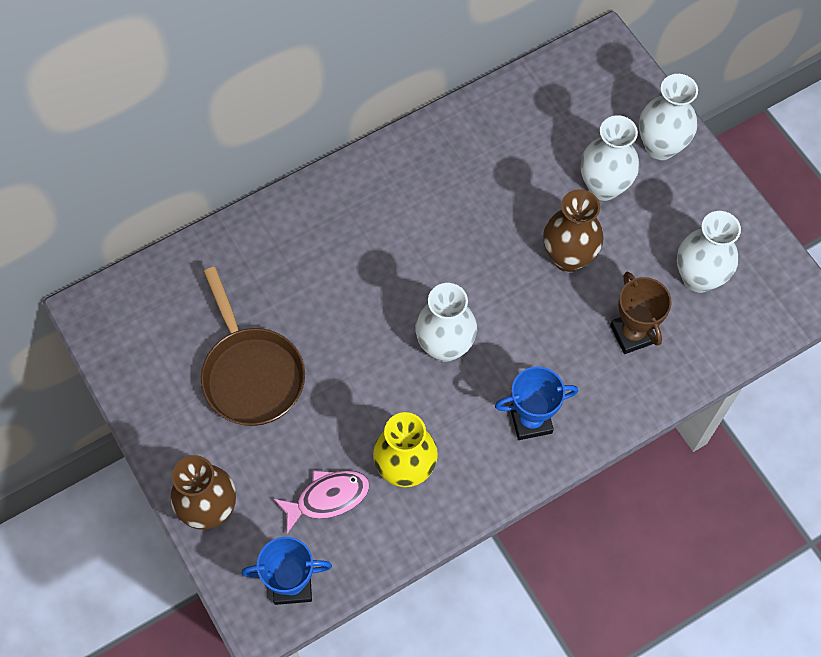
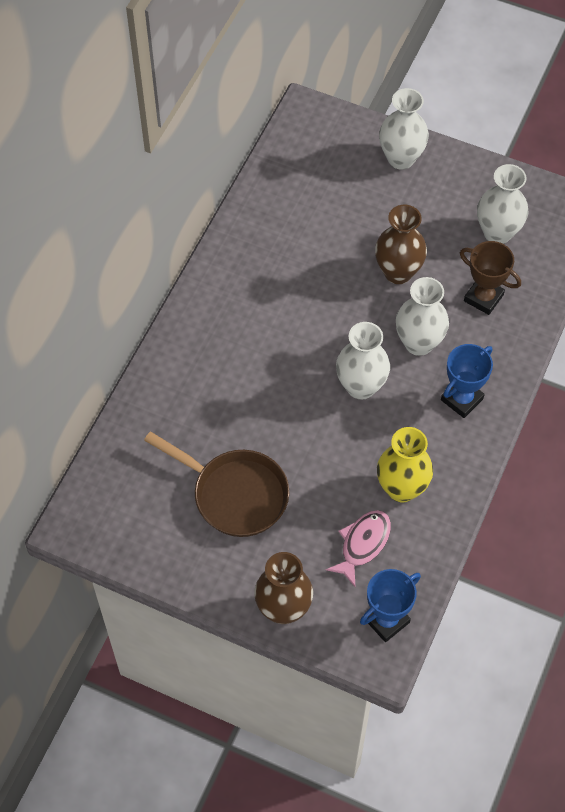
camera: 35 degrees left, 5 degrees down
(603, 187) = (384, 209): white vase -> white vase (418, 343)

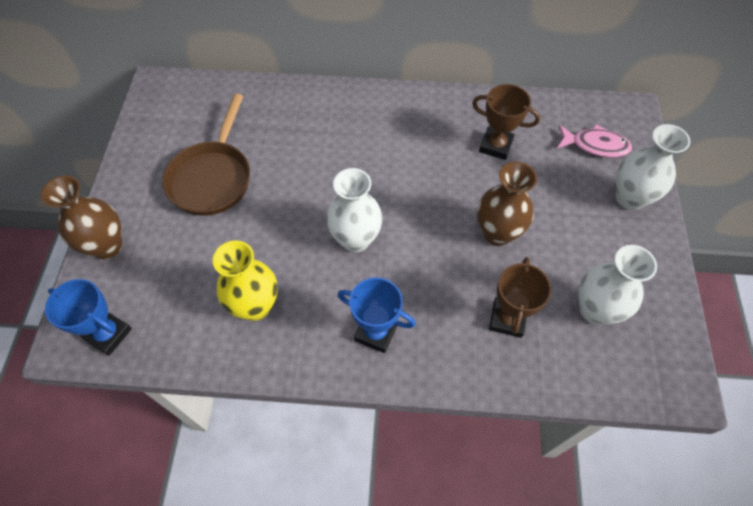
camera: 70 degrees right, 0 degrees up
(300, 235) = (495, 146): none -> brown trophy
(363, 544) = (186, 290): pink fish -> pink fish (595, 145)
(418, 343) = (425, 274): white vase -> none

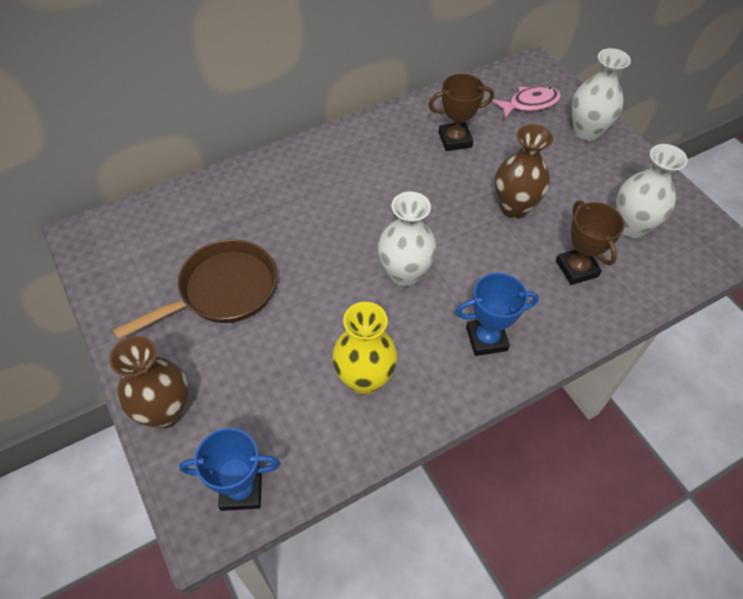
camera: 35 degrees left, 5 degrees down
(212, 178) = (222, 291): brown pan -> brown pan turned 105 degrees counterclockwise

